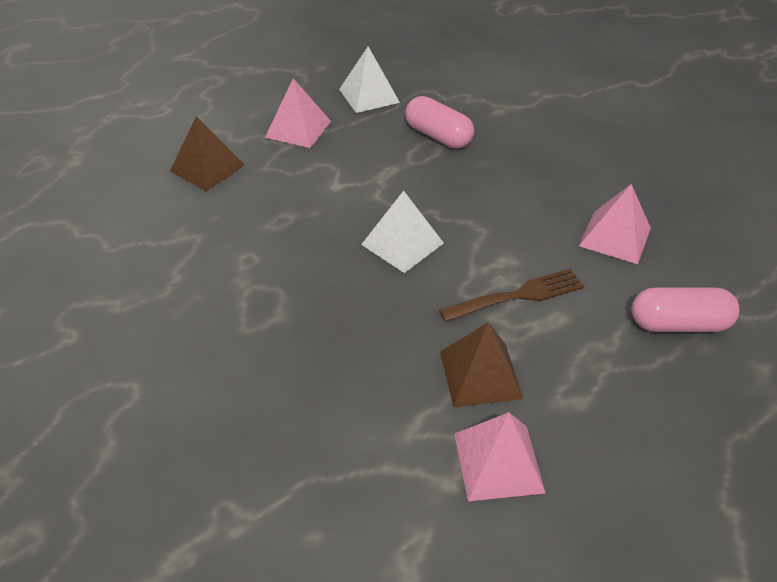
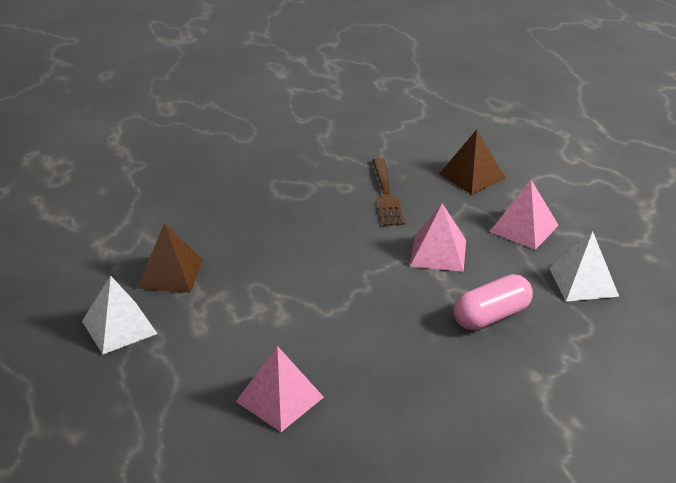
camera: 105 degrees right, 10 degrees down
(402, 243) = (330, 262): white pyramid -> white pyramid (119, 327)
(498, 462) = (96, 265): pink pyramid -> pink pyramid (438, 253)
(517, 296) = (236, 311): brown fork -> brown fork (386, 194)
(678, 324) = (150, 400): pink capsule -> none

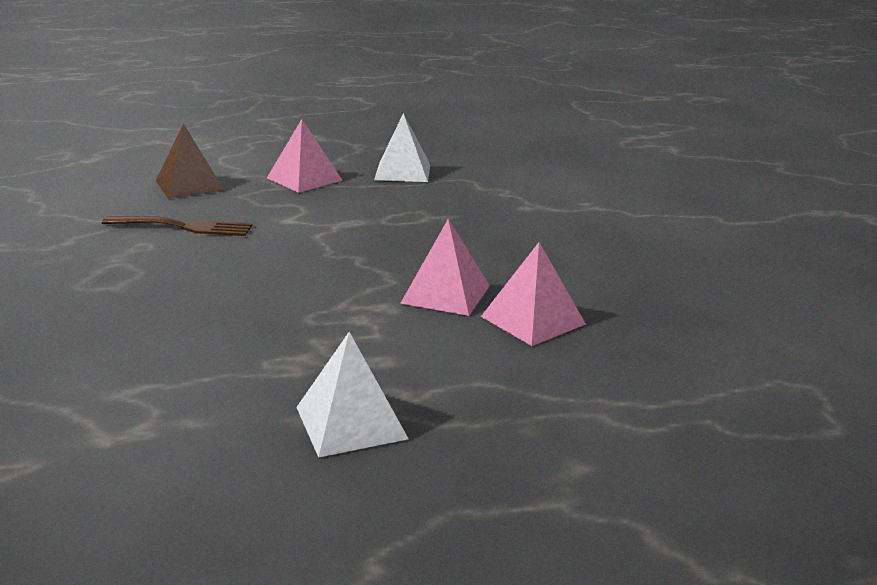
camera: 80 degrees left, 10 degrees down
(170, 273) = (244, 375): brown pyramid -> none
(438, 253) = (318, 217): pink pyramid -> pink pyramid (445, 294)
(491, 316) = (435, 210): pink capsule -> none

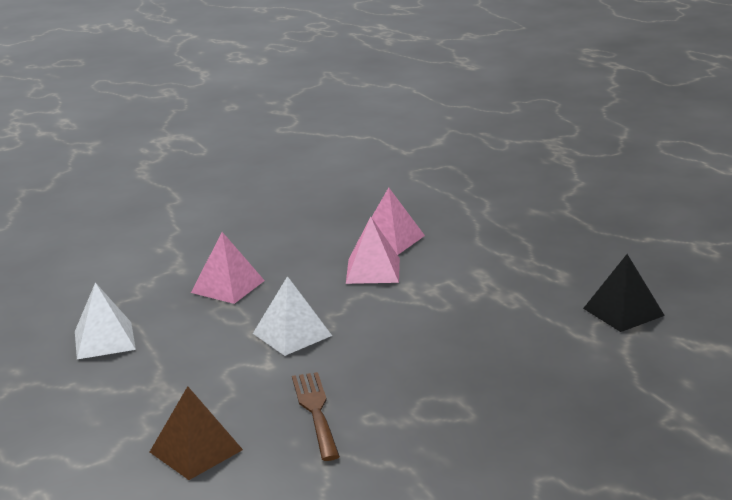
camera: 105 degrees left, 0 degrees up
(154, 441) = (623, 312): none -> black pyramid
(304, 179) = (147, 387): pink pyramid -> pink pyramid (228, 286)
(351, 422) = (551, 266): white pyramid -> white pyramid (292, 334)

